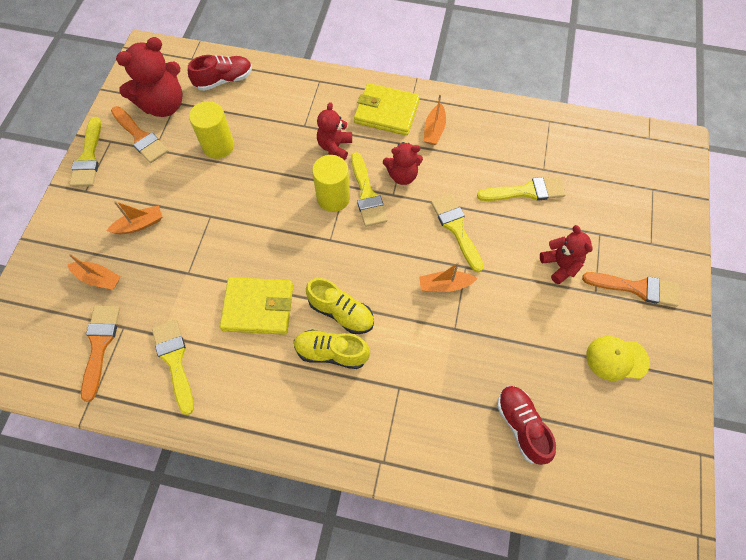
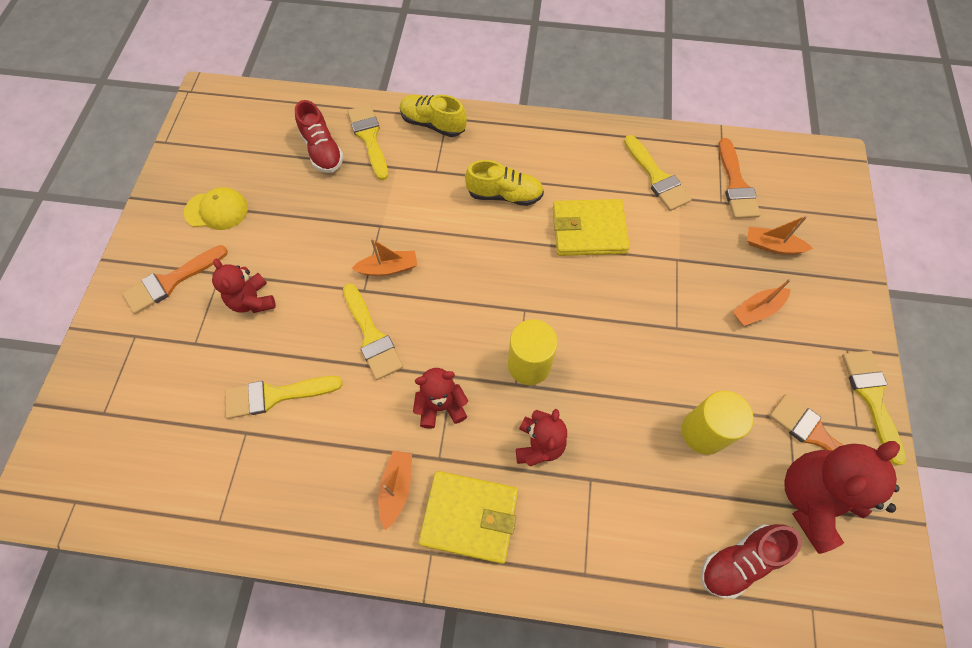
camera: 175 degrees right, 0 degrees up
(341, 312) = (500, 232): yellow shoe -> yellow shoe (433, 124)
(367, 194) = (486, 373): yellow brush -> yellow brush (369, 138)
(637, 288) = (171, 281): orange brush -> orange brush turned 45 degrees counterclockwise

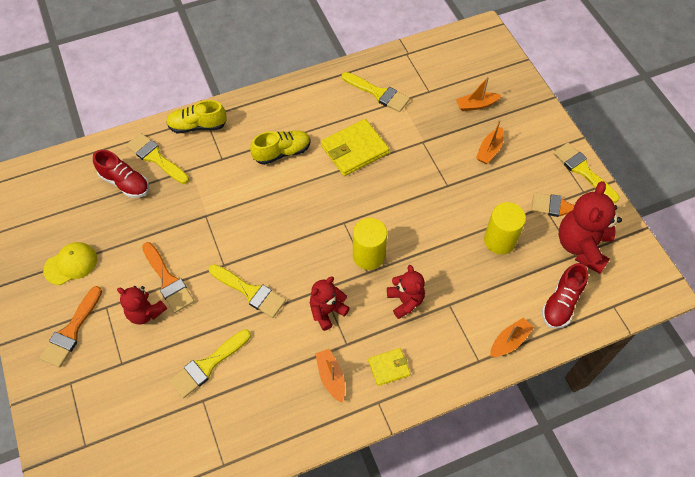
camera: 30 degrees left, 5 degrees down
(388, 268) = (231, 241): orange boat -> orange boat (509, 341)
(469, 517) = (389, 367): yellow wallet -> yellow wallet, size x0.55
(736, 185) = (432, 75): orange brush -> orange brush (168, 281)

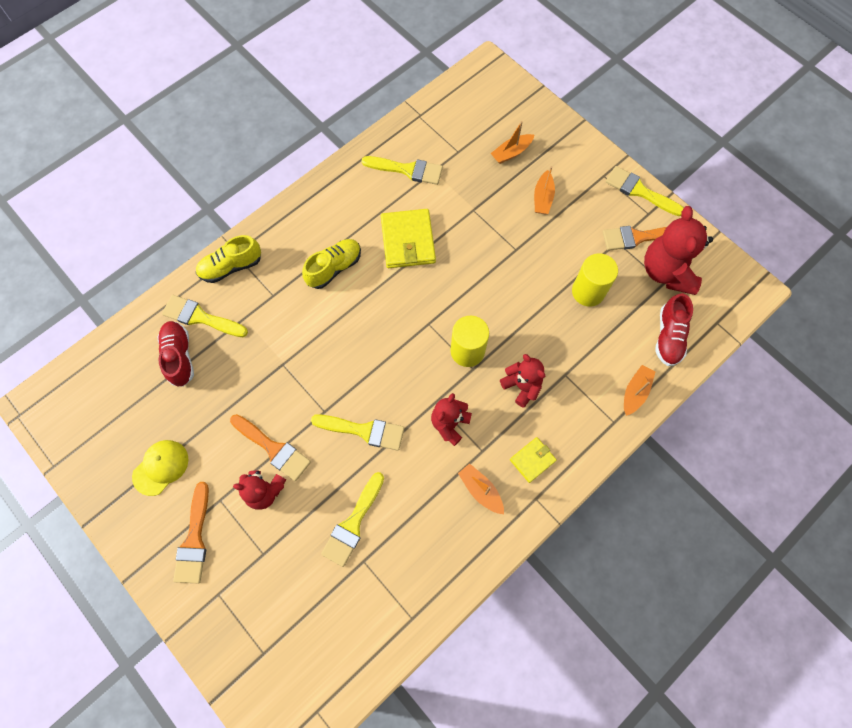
camera: 20 degrees left, 10 degrees up
(125, 183) = (179, 357): red shoe -> red shoe turned 120 degrees counterclockwise
(354, 150) = (408, 241): yellow wallet -> yellow wallet turned 45 degrees counterclockwise

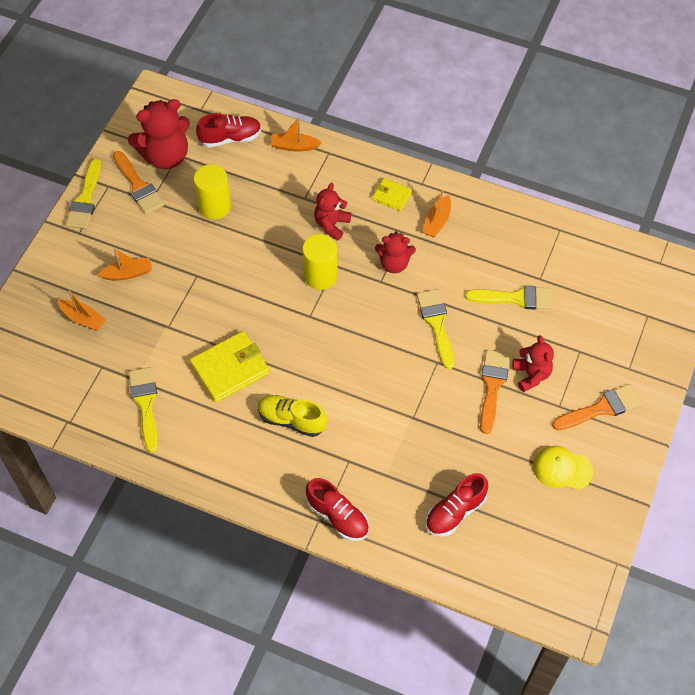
camera: 115 degrees left, 10 degrees down
(200, 317) = (406, 515): yellow brush -> none
(231, 267) = (337, 516): yellow shoe -> red shoe

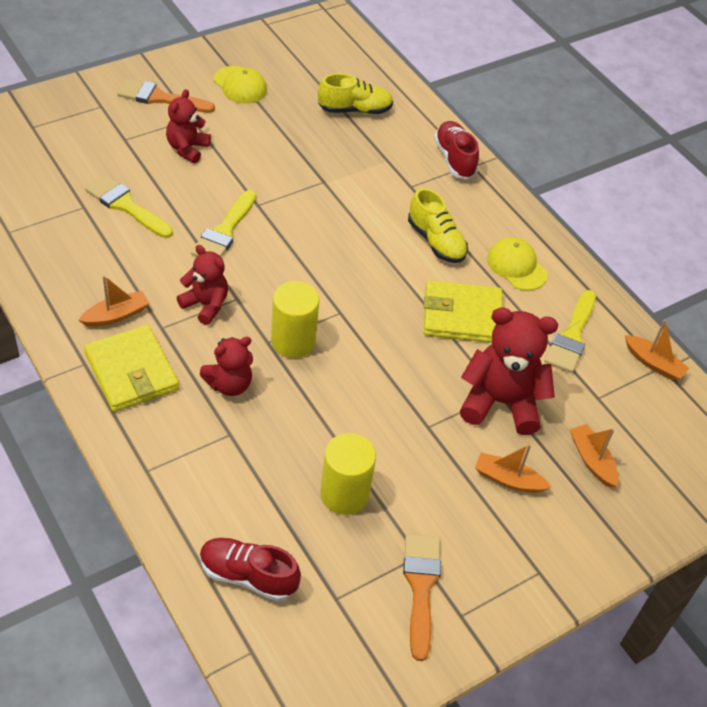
camera: 150 degrees left, 10 degrees down
(85, 200) = (505, 615): yellow brush -> none
(165, 156) = (354, 608): red teddy bear -> red teddy bear (501, 402)
(220, 439) = (516, 266): none -> yellow cap
(294, 146) = (179, 507): orange boat -> orange boat (653, 363)
(392, 196) = (131, 371): yellow wallet -> yellow wallet, size x1.81
(455, 512) = (355, 110): red shoe -> yellow shoe
(492, 386) = (230, 161): orange brush -> none

